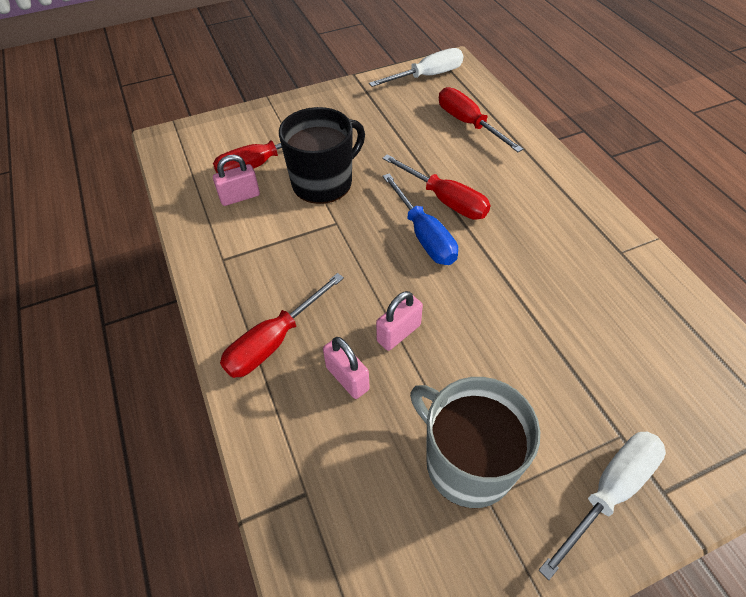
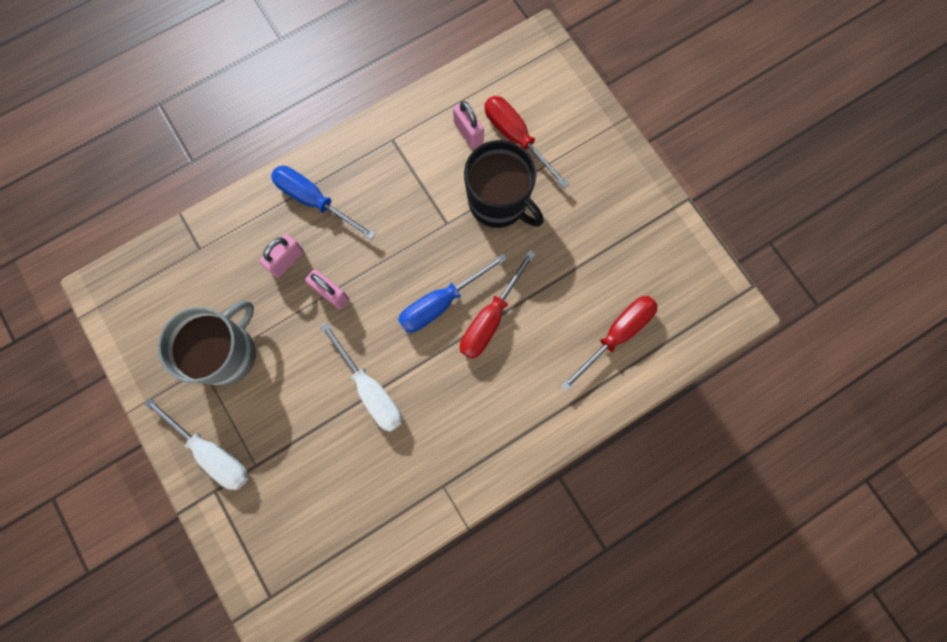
camera: 80 degrees right, 25 degrees up
(274, 341) = (314, 201): red screwdriver -> blue screwdriver
(427, 76) = (700, 282): white screwdriver -> white screwdriver (370, 389)

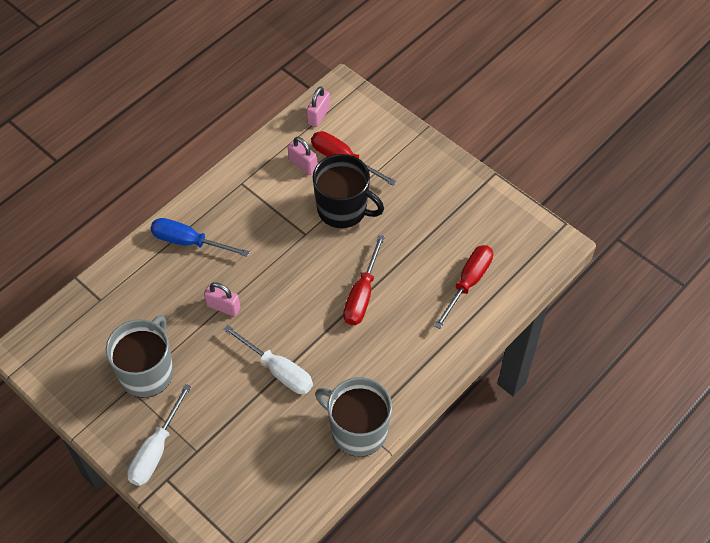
camera: 15 degrees left, 20 degrees down
(212, 452) = (156, 450): white screwdriver -> white screwdriver turned 90 degrees clockwise
(287, 260) = (178, 291): pink padlock -> pink padlock (318, 116)
(438, 489) = (357, 430): none -> grey mug
(441, 303) = (318, 293): blue screwdriver -> none

